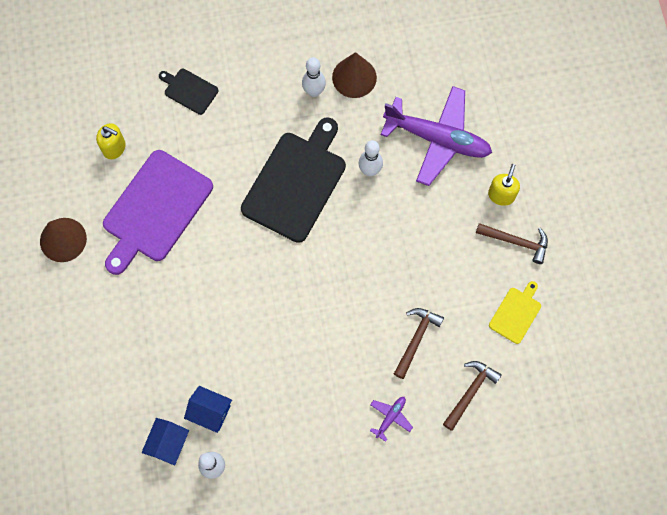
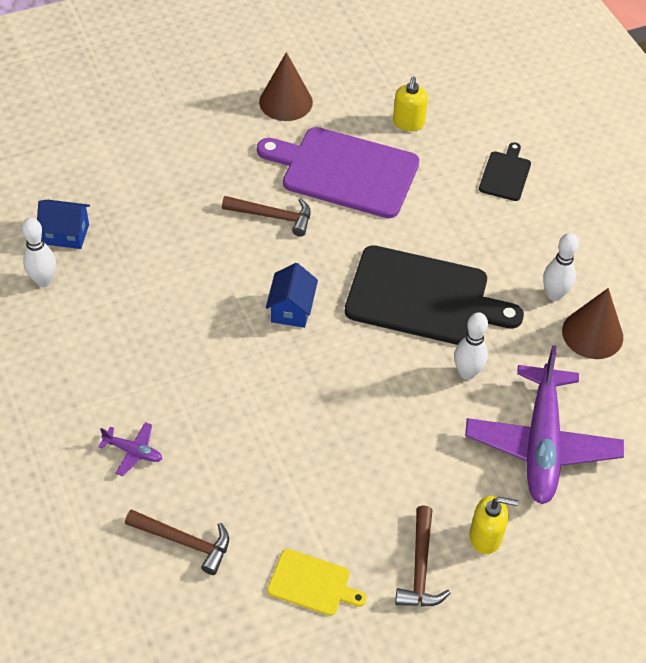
camera: 75 degrees right, 20 degrees down
(210, 412) = (110, 265): blue house -> blue house (291, 309)
(416, 339) = (246, 464): brown hammer -> brown hammer (273, 216)

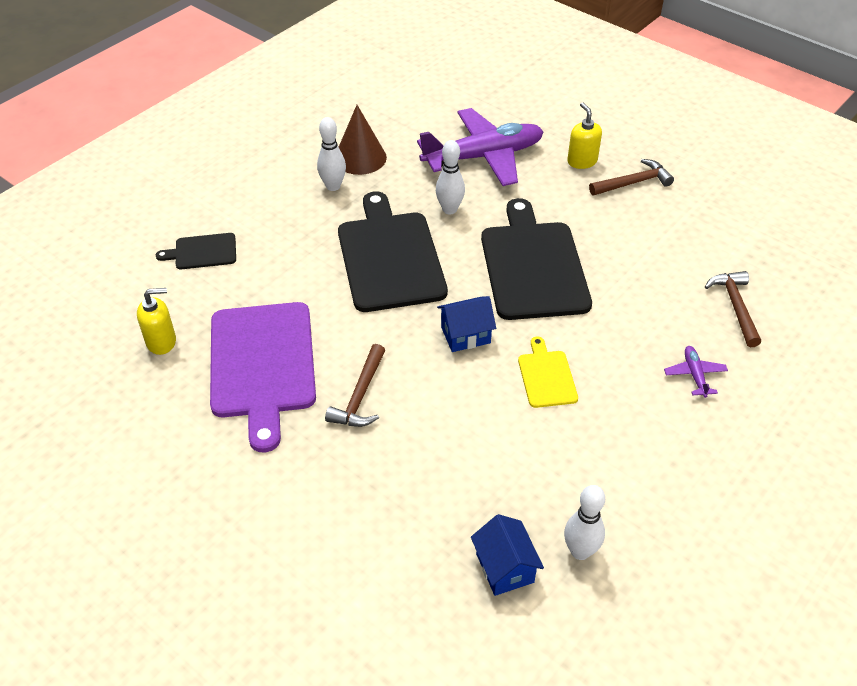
camera: 115 degrees left, 5 degrees down
(273, 216) = (360, 396): brown hammer -> brown hammer turned 150 degrees counterclockwise
(285, 102) = (175, 458): brown cone -> none
(312, 583) = (696, 228): yellow cutting board -> yellow cutting board (546, 376)
(345, 401) = (533, 266): none -> black cutting board

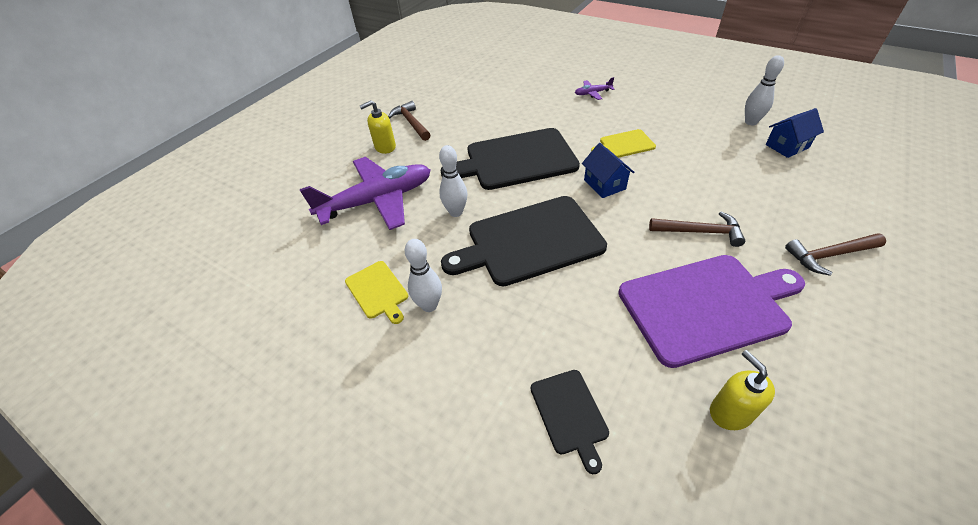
camera: 95 degrees left, 0 degrees up
(360, 158) = (377, 291): brown cone -> yellow cutting board
(483, 156) = (377, 200): purple plane -> purple plane turned 90 degrees clockwise
(735, 307) = (529, 83): brown hammer -> brown hammer (829, 255)

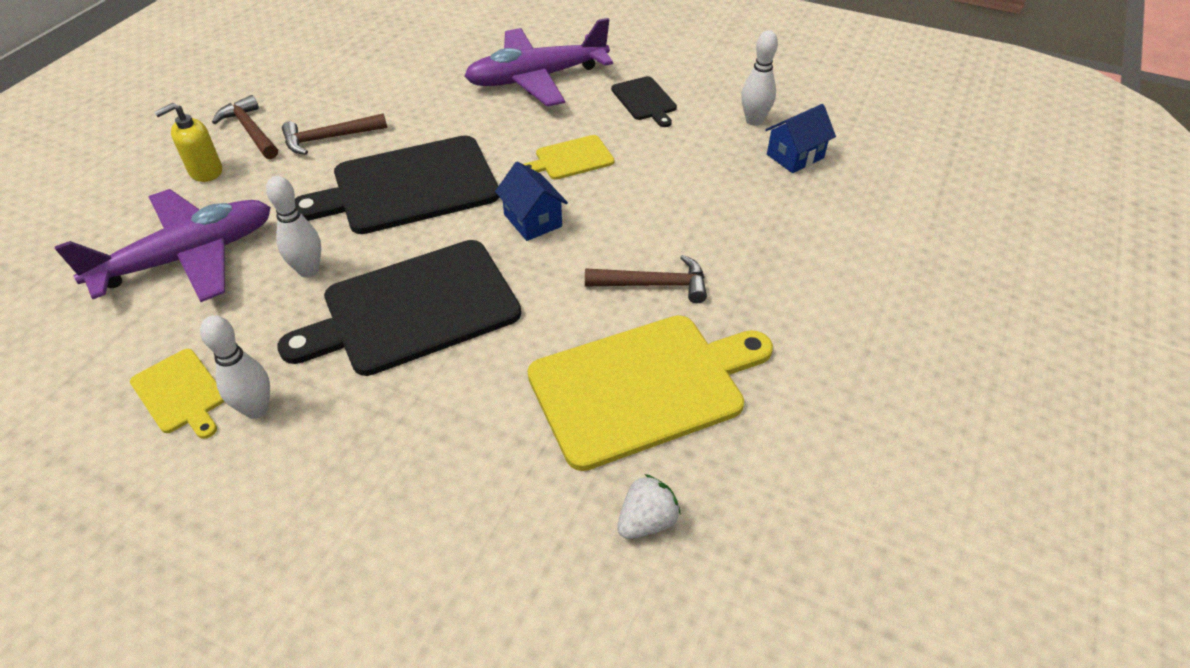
camera: 10 degrees left, 0 degrees up
(569, 414) = (438, 540): black cutting board -> black cutting board (645, 100)
(592, 93) = (536, 78): purple plane -> purple plane, size x2.46
(707, 306) = (643, 387): purple cutting board -> yellow cutting board
(730, 412) = (646, 521): yellow soap dispenser -> white strawberry
(829, 255) = (815, 309): brown hammer -> brown hammer (329, 138)

